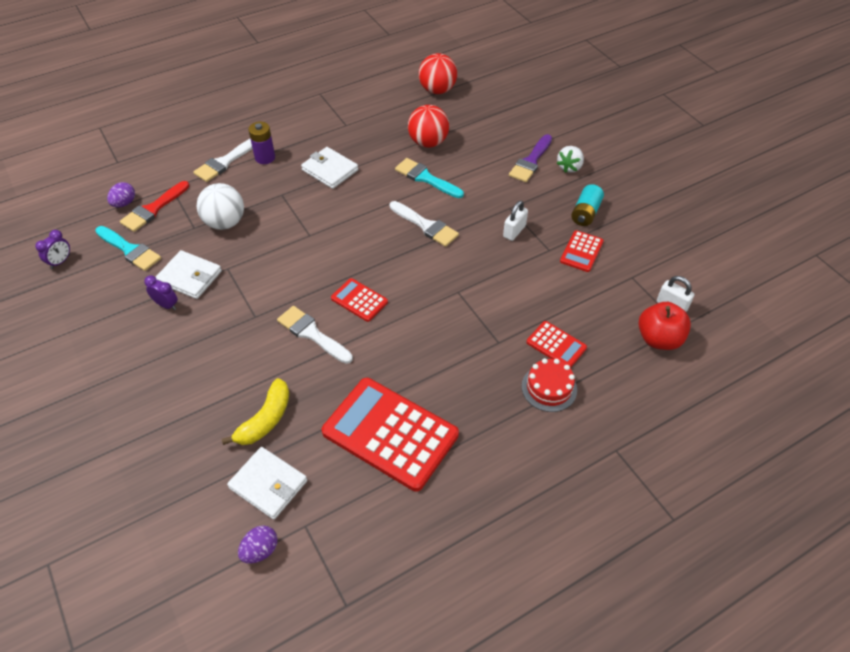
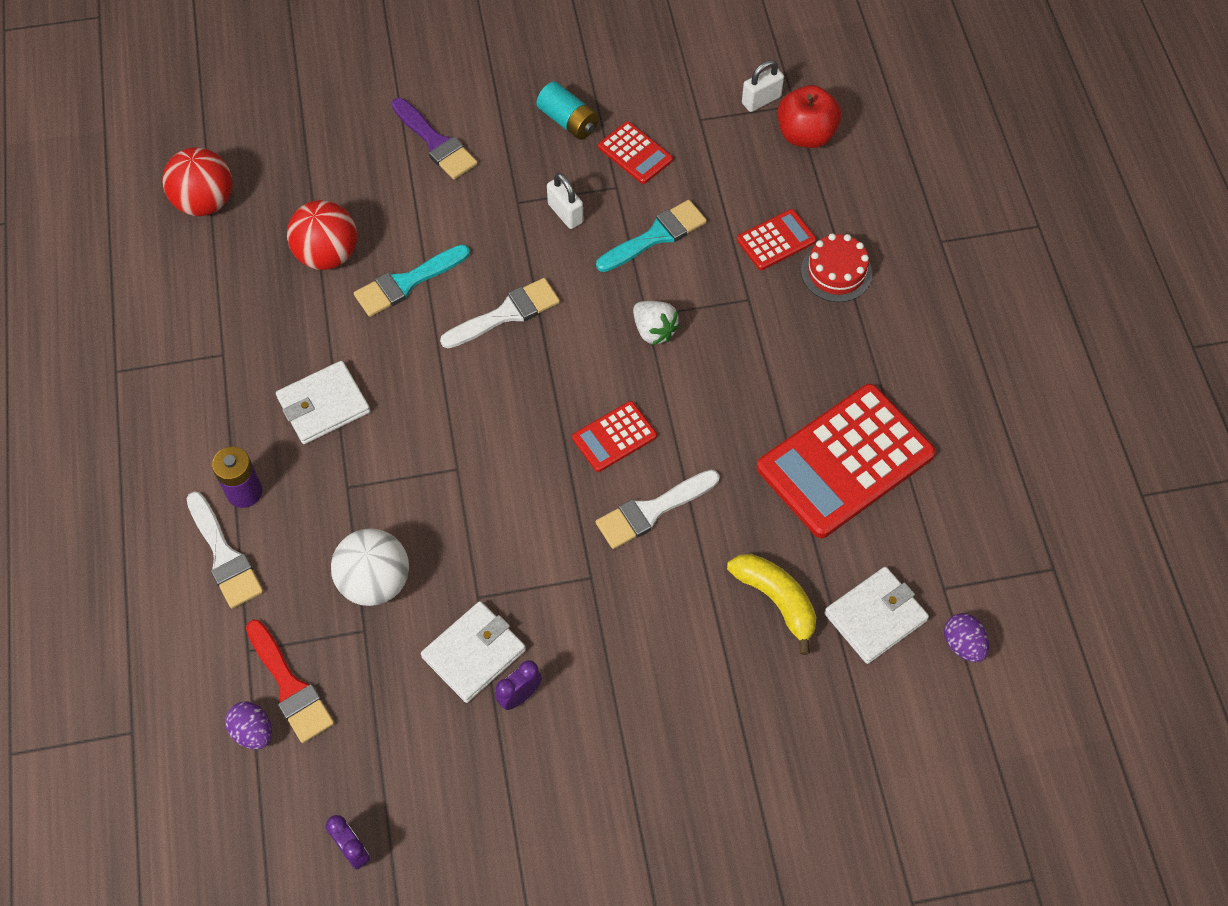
camera: 70 degrees left, 10 degrees up
(130, 250) = (374, 735): turquoise brush -> turquoise brush (656, 236)
(569, 167) = (471, 103): white strawberry -> white strawberry (654, 331)

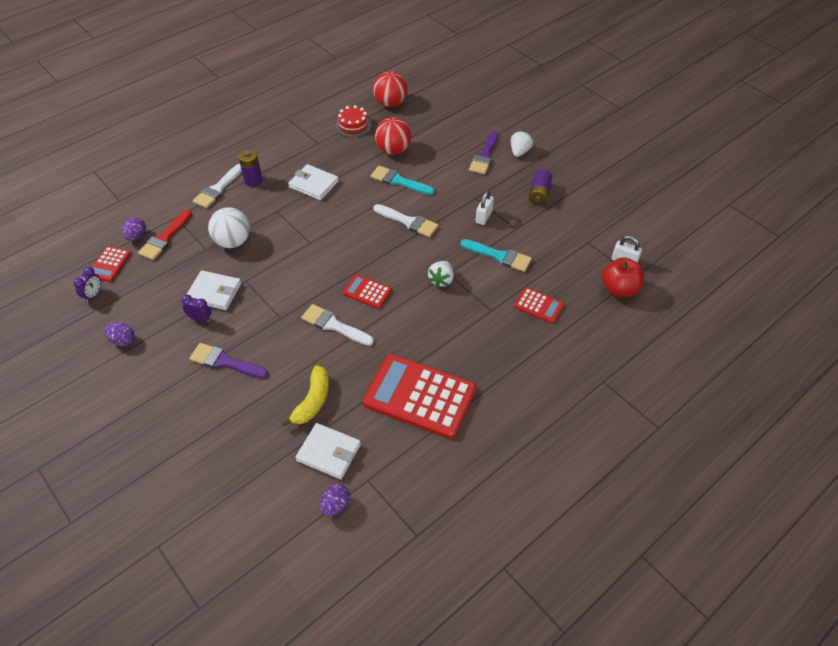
camera: 60 degrees right, 10 degrees down
(461, 94) = (519, 152): none -> white strawberry
(491, 832) = (123, 340): none -> purple egg
(568, 121) = (539, 194): turquoise battery -> purple battery
(631, 692) = (225, 362): none -> purple brush
(635, 153) = (542, 226): red calculator -> red calculator (109, 264)
(836, 272) = (540, 341): red cake -> red cake (353, 126)

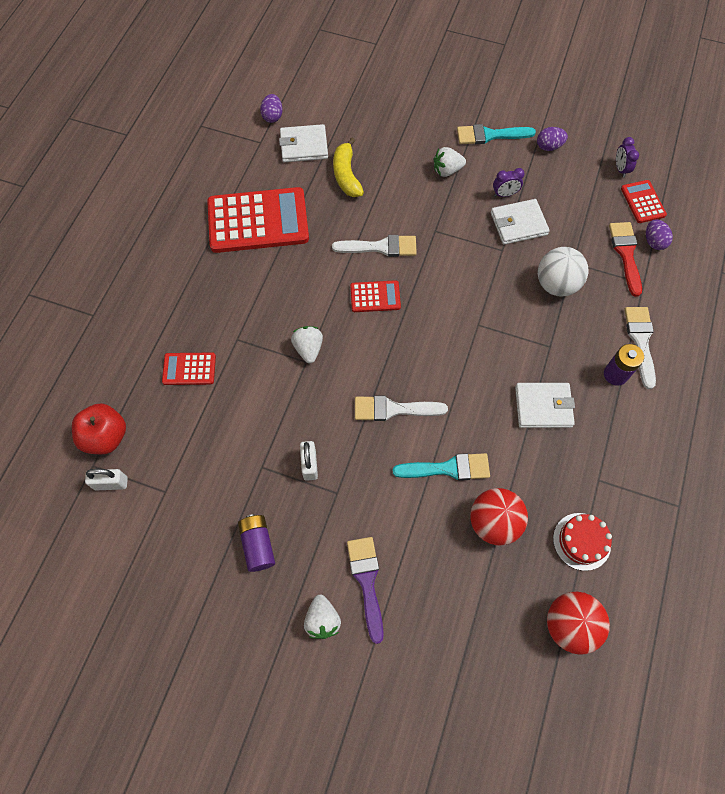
camera: 150 degrees right, 15 degrees up
(225, 362) = (447, 170): purple brush -> white strawberry
(499, 256) = (261, 414): turquoise brush -> turquoise brush (490, 135)

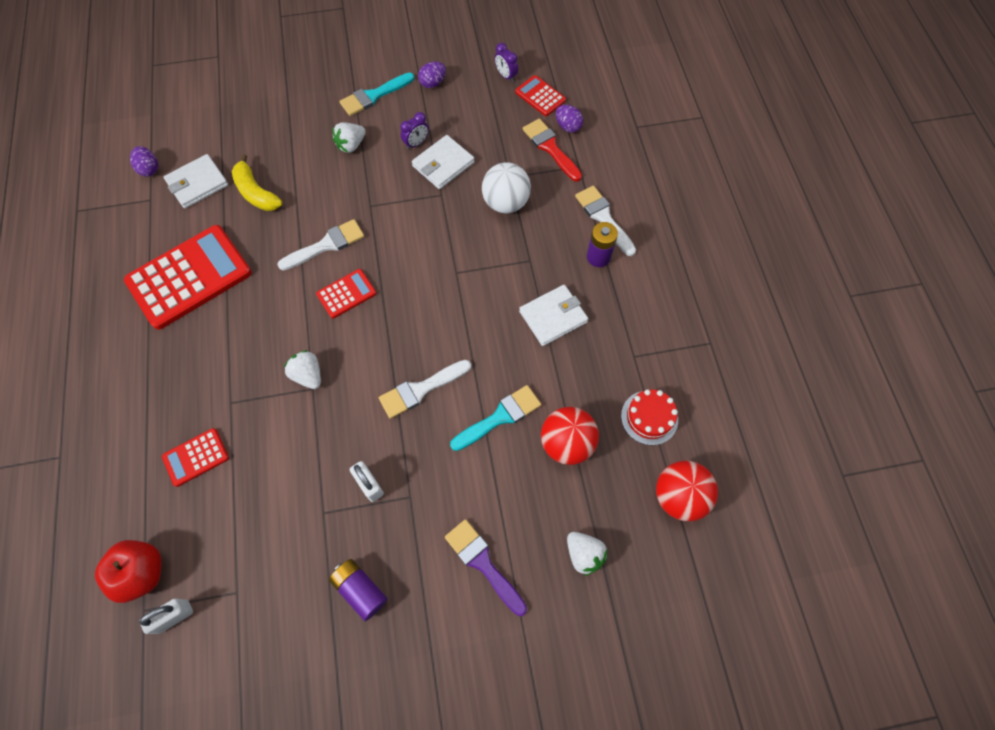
camera: 30 degrees left, 0 degrees up
(322, 620) = (461, 624): white strawberry -> white strawberry (584, 554)

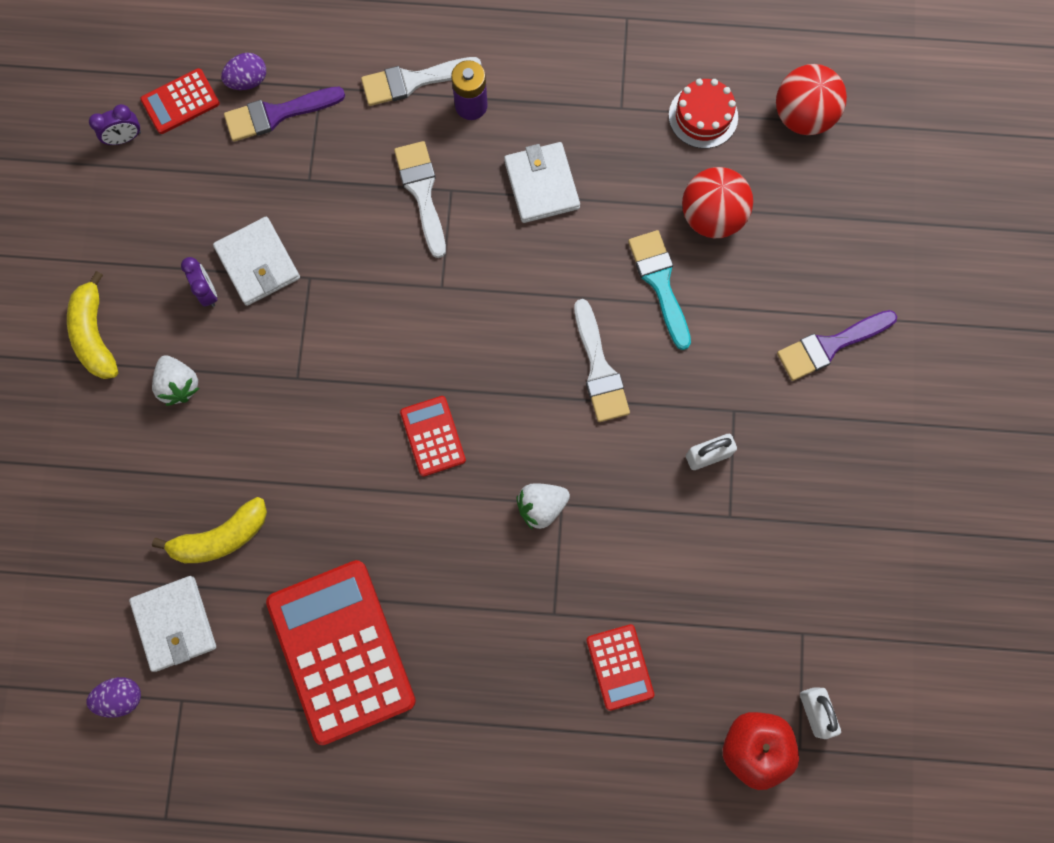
camera: 75 degrees left, 10 degrees up
(326, 245) = (345, 450): white brush -> white brush (422, 192)
(360, 590) = (830, 488): purple battery -> none
(374, 96) = (95, 334): turquoise brush -> yellow banana
(433, 83) = (101, 244): purple egg -> none
(506, 203) = (350, 196): white ball -> none
(550, 148) = (277, 114): red brush -> purple brush
(584, 554) = (844, 235): white strawberry -> none

